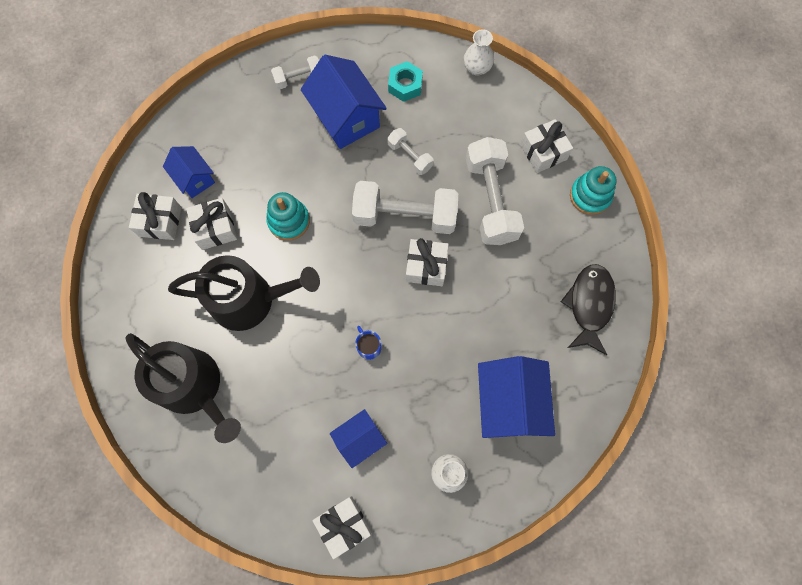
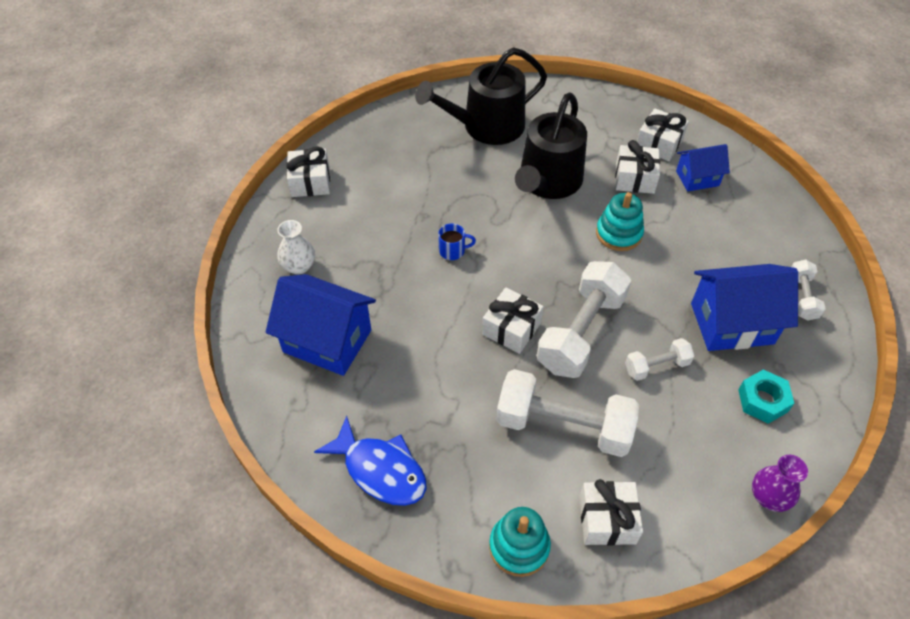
camera: 115 degrees right, 20 degrees down
(359, 439) = (372, 215): blue house -> none
(477, 68) = (768, 497): white vase -> purple vase
(589, 305) = (380, 470): black fish -> blue fish

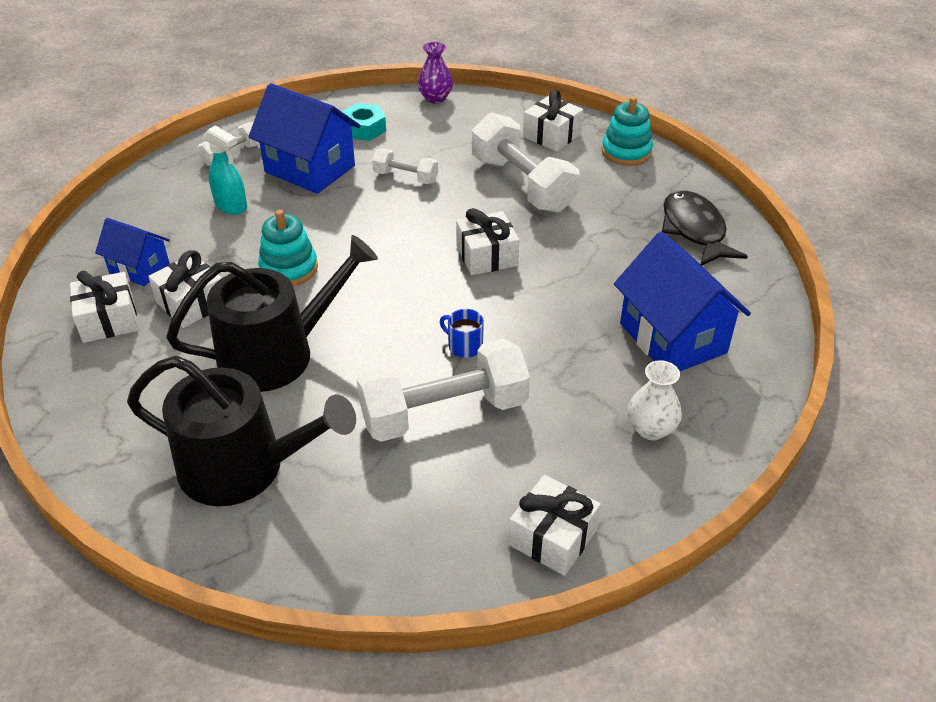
camera: 140 degrees left, 10 degrees down
(380, 470) = (694, 230): blue fish -> black fish
(581, 332) = (432, 223): white dumbbell -> white dumbbell (444, 412)
(724, 253) = (231, 206): none -> turquoise spray bottle

